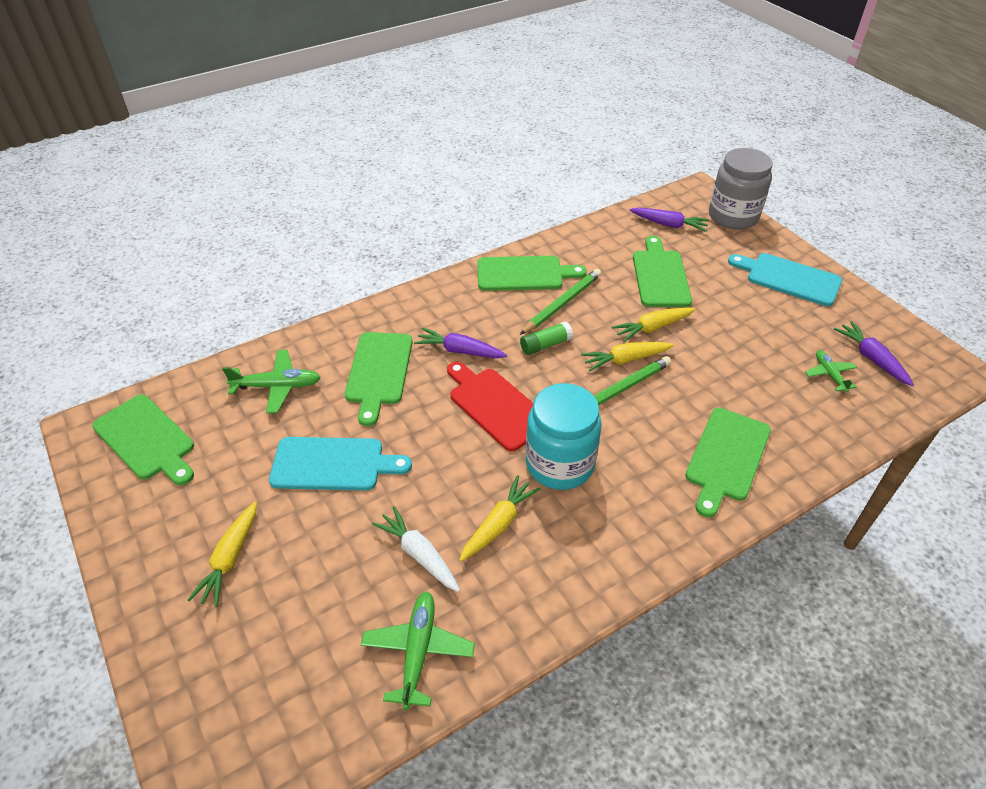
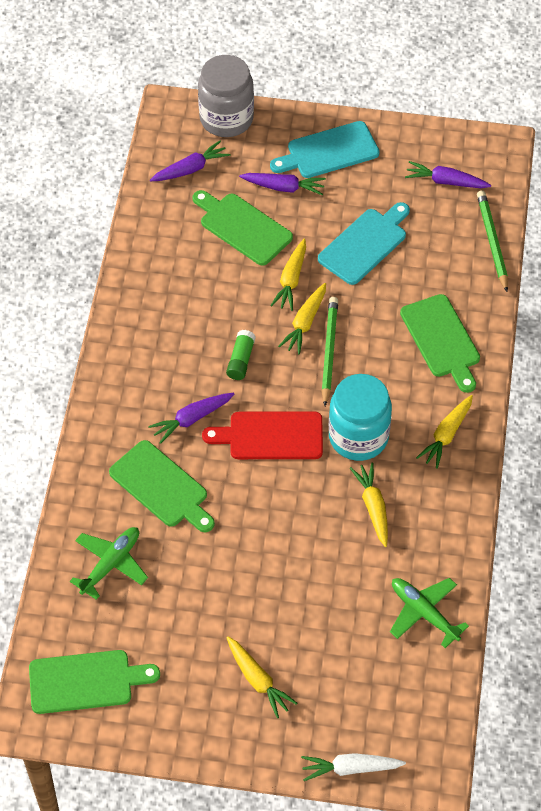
camera: 50 degrees left, 10 degrees up
(333, 464) = (229, 572): turquoise cutting board -> turquoise cutting board (365, 244)
(419, 554) = (355, 568): white carrot -> white carrot (350, 768)
(524, 274) = (146, 313): green cutting board -> none
(562, 304) = (207, 315): green pencil -> green pencil (492, 241)
(636, 529) = (446, 435): none -> yellow carrot
(723, 275) = (283, 187): none -> purple carrot
(829, 374) = (434, 218): green plane -> none

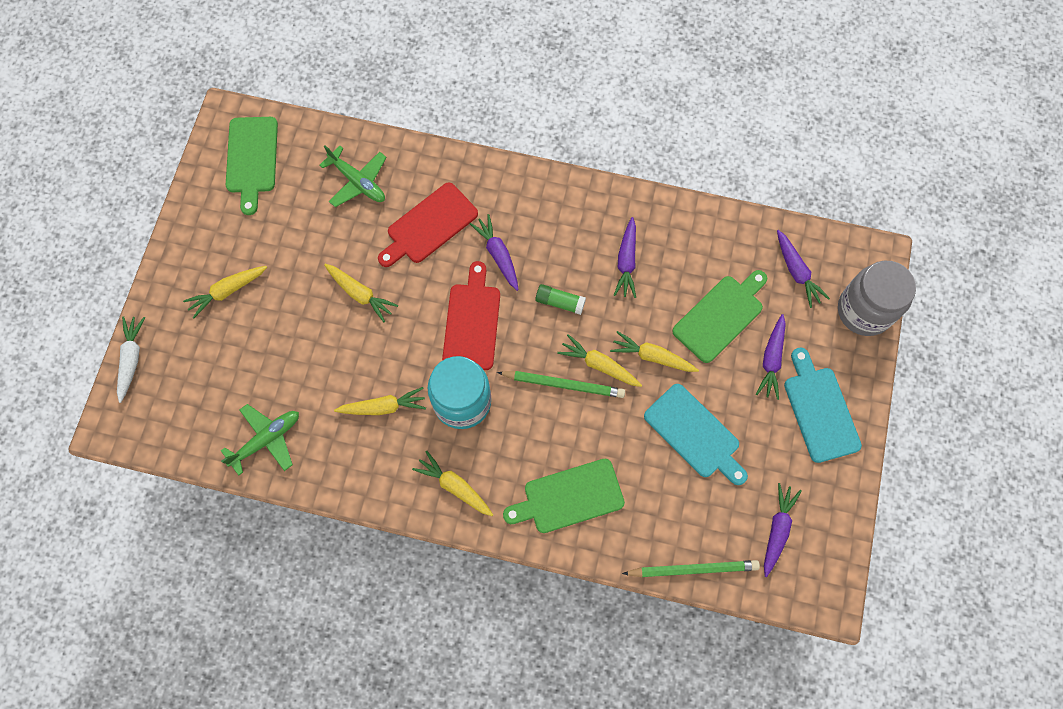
camera: 95 degrees right, 15 degrees up
(161, 487) = (429, 225): green cutting board -> red cutting board
(191, 306) = (626, 262): none -> purple carrot
(248, 544) = (360, 294): none -> yellow carrot

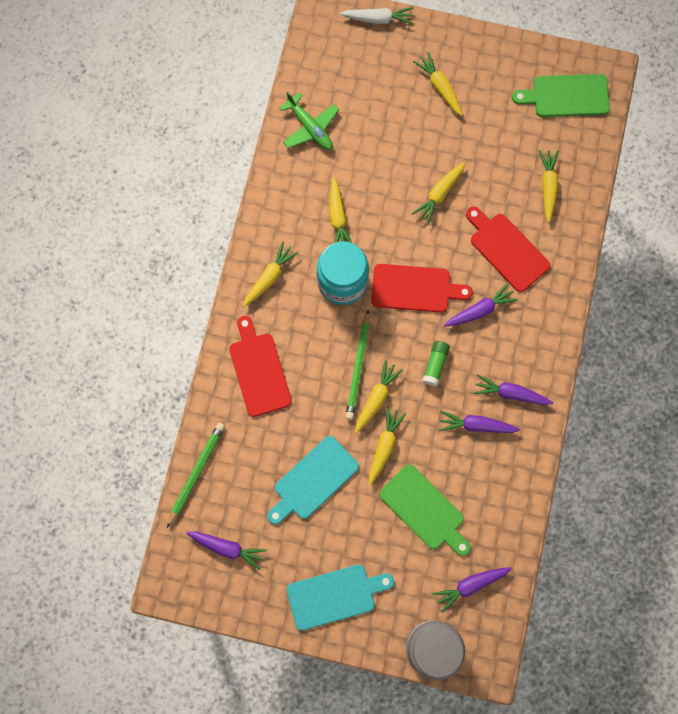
camera: 90 degrees right, 5 degrees up
(358, 182) = (548, 186): green plane -> yellow carrot
(569, 497) = (259, 371): green cutting board -> red cutting board
(693, 569) = (196, 473): green pencil -> green pencil turned 150 degrees counterclockwise
(771, 360) = (382, 554): purple carrot -> purple carrot (511, 393)

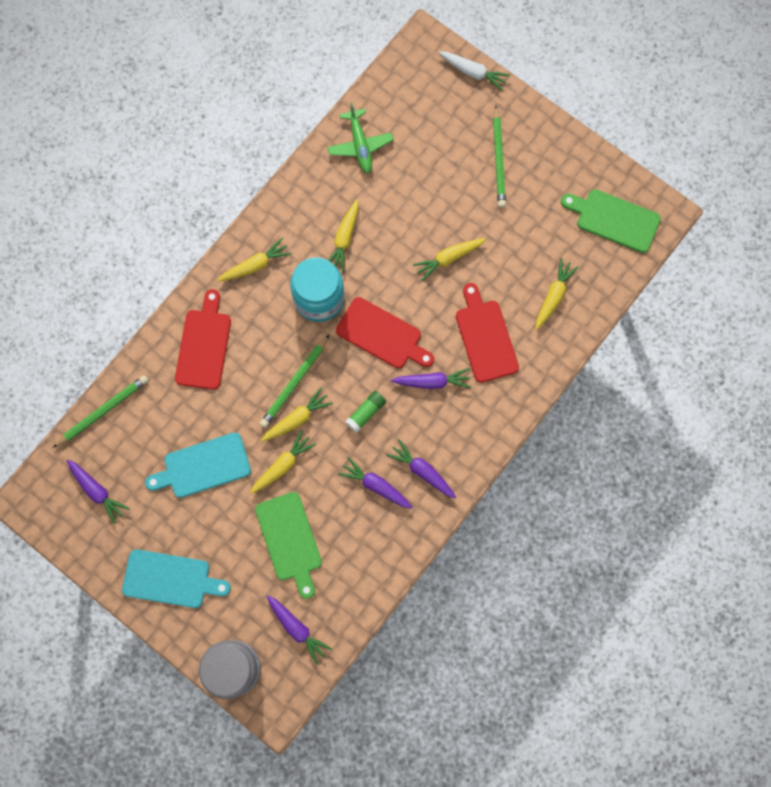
camera: 25 degrees right, 0 degrees up
(440, 87) = (498, 159): yellow carrot -> green pencil
(470, 585) = (297, 628): purple carrot -> purple carrot turned 135 degrees counterclockwise

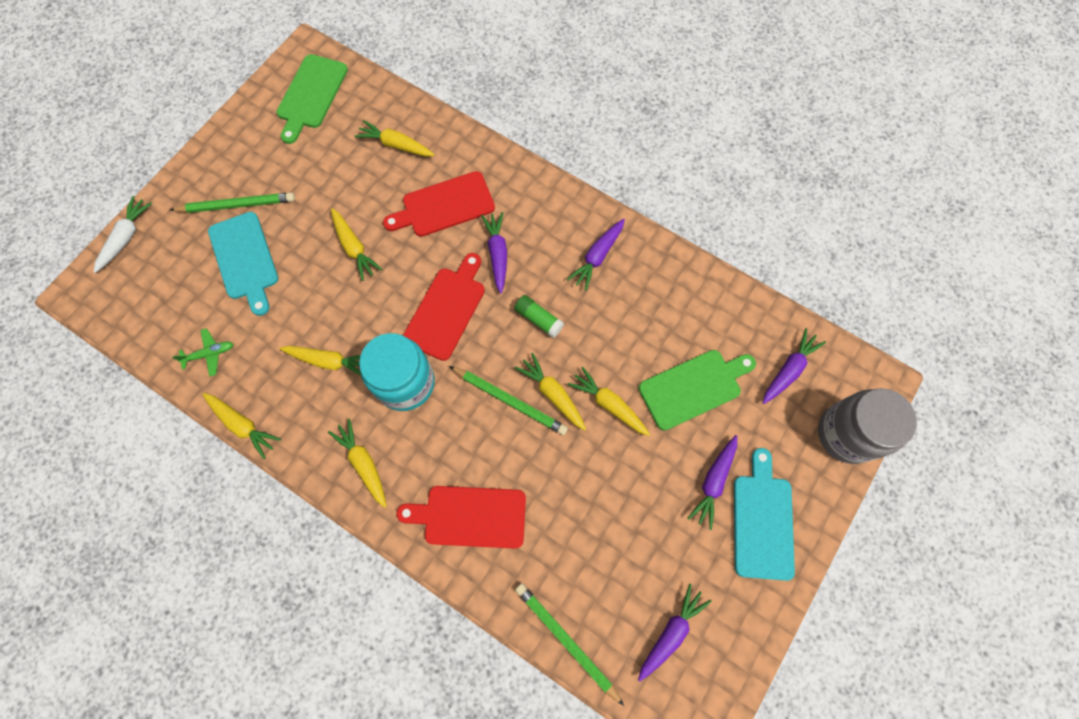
camera: 95 degrees left, 5 degrees down
(203, 466) = (622, 498): turquoise cutting board -> turquoise cutting board (244, 259)
(297, 173) = (243, 425): none -> yellow carrot
(360, 145) = (209, 354): green plane -> green plane, size x0.64
(376, 485) = (619, 302): purple carrot -> purple carrot (713, 482)

